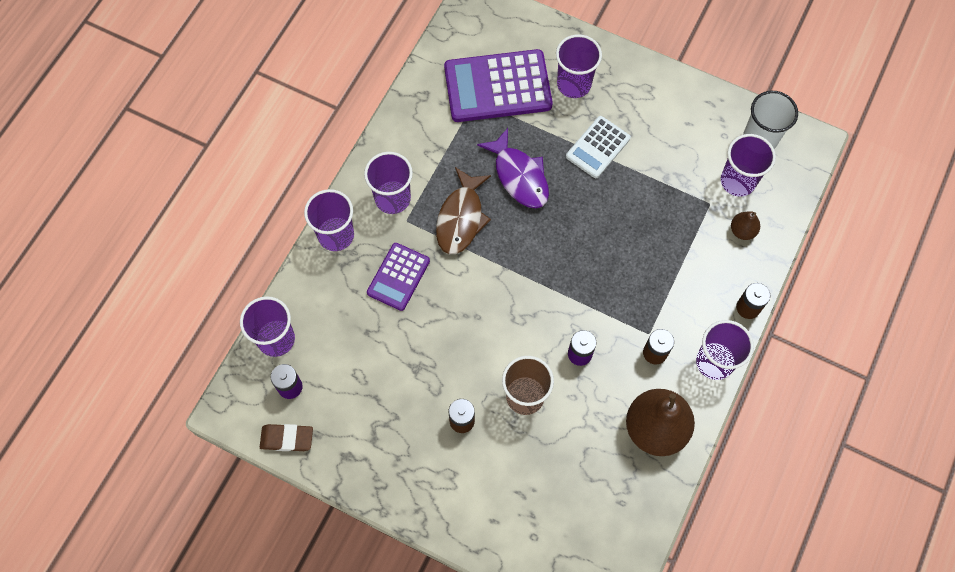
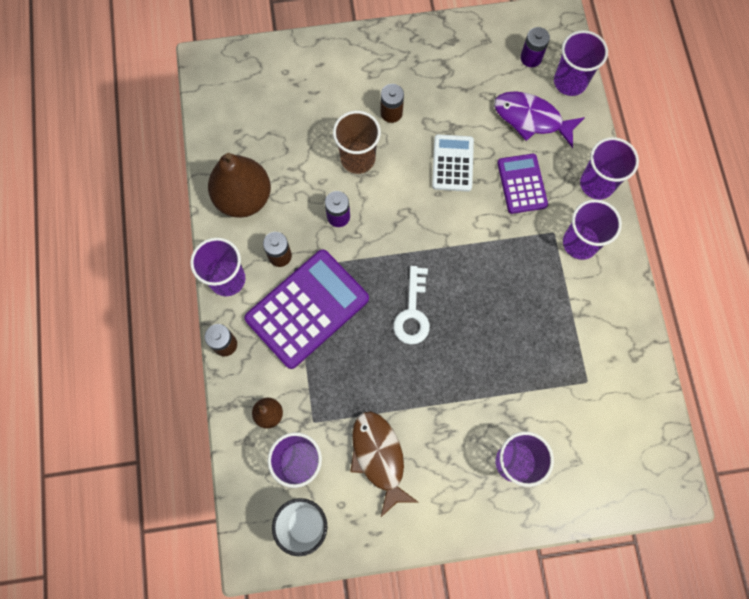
camera: 145 degrees right, 5 degrees up
(287, 438) = (503, 26): brown eraser -> none
(461, 218) = (512, 263): brown fish -> brown fish (379, 457)
(497, 87) = (579, 409): purple calculator -> purple calculator (307, 309)
(519, 176) = (494, 334): purple fish -> purple fish (531, 119)
(572, 233) = (413, 312): none -> white key
(598, 147) = (447, 410): white calculator -> white calculator (452, 163)

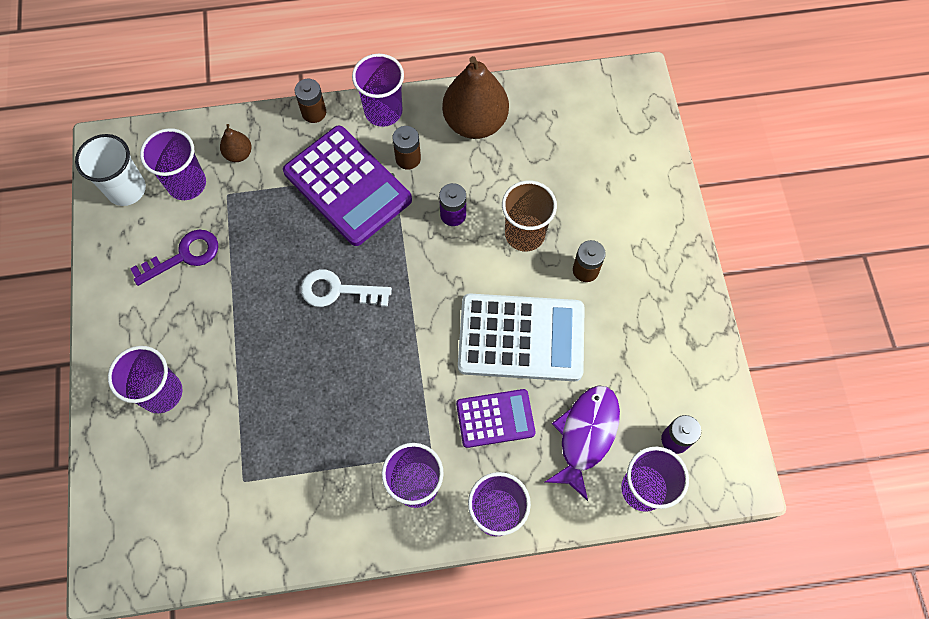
camera: 90 degrees right, 5 degrees down
(379, 457) = (184, 256): brown fish -> purple key
(452, 163) = (521, 338): white calculator -> white calculator, size x1.74

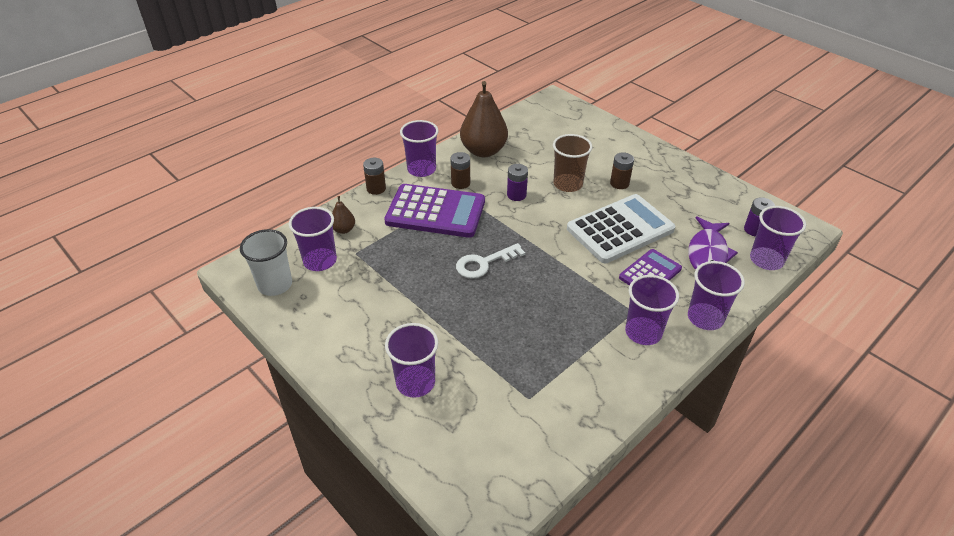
camera: 35 degrees left, 25 degrees down
(184, 256) = (355, 299): purple key -> none
(586, 435) = (708, 253): purple fish -> purple fish turned 150 degrees counterclockwise

